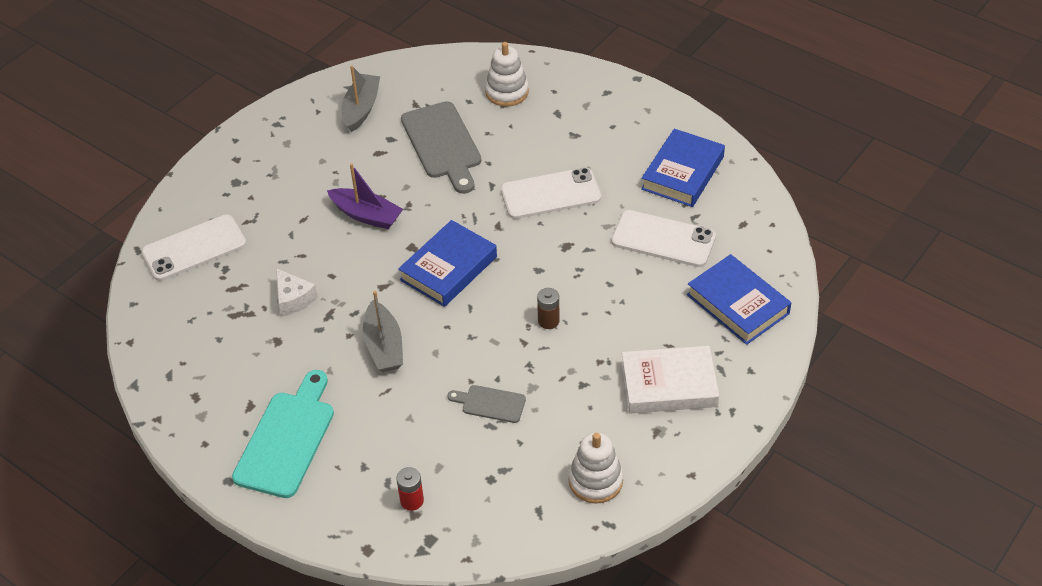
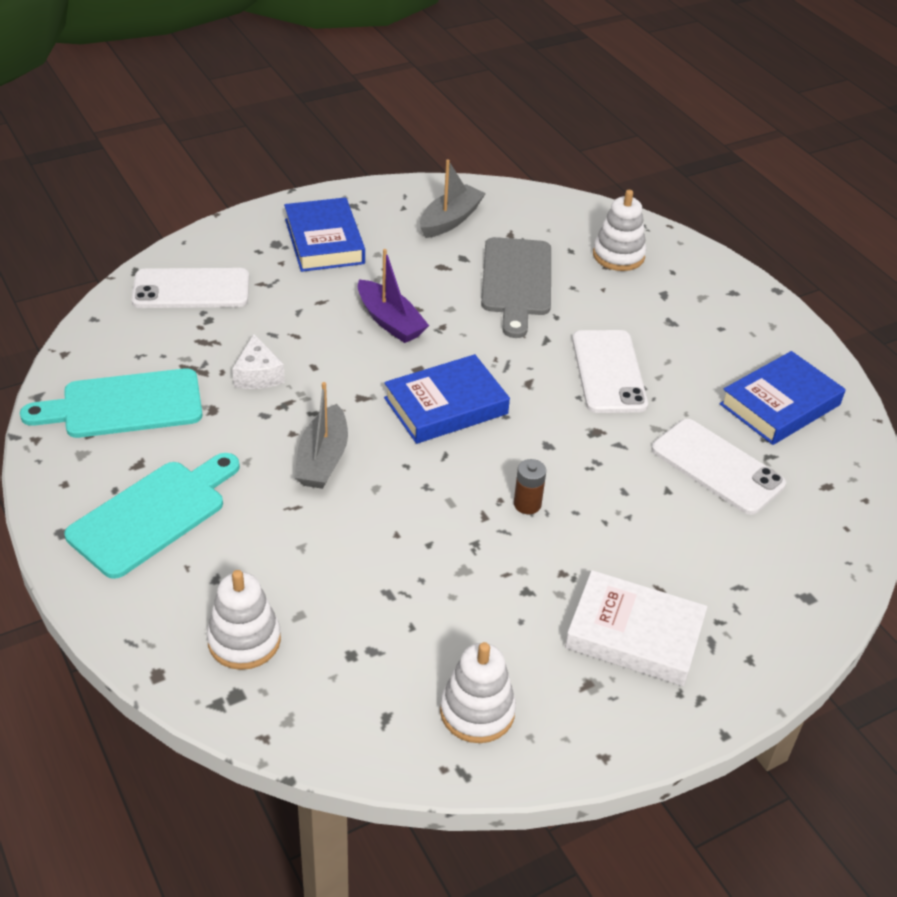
camera: 20 degrees right, 5 degrees down
(207, 364) = (124, 405): none -> turquoise cutting board
(412, 500) = (244, 640): red battery -> white stacking toy
(490, 403) = (404, 569): grey cutting board -> none
(550, 194) = (608, 372): white phone -> white phone turned 75 degrees clockwise
(737, 304) = (773, 574): blue book -> blue book (324, 241)

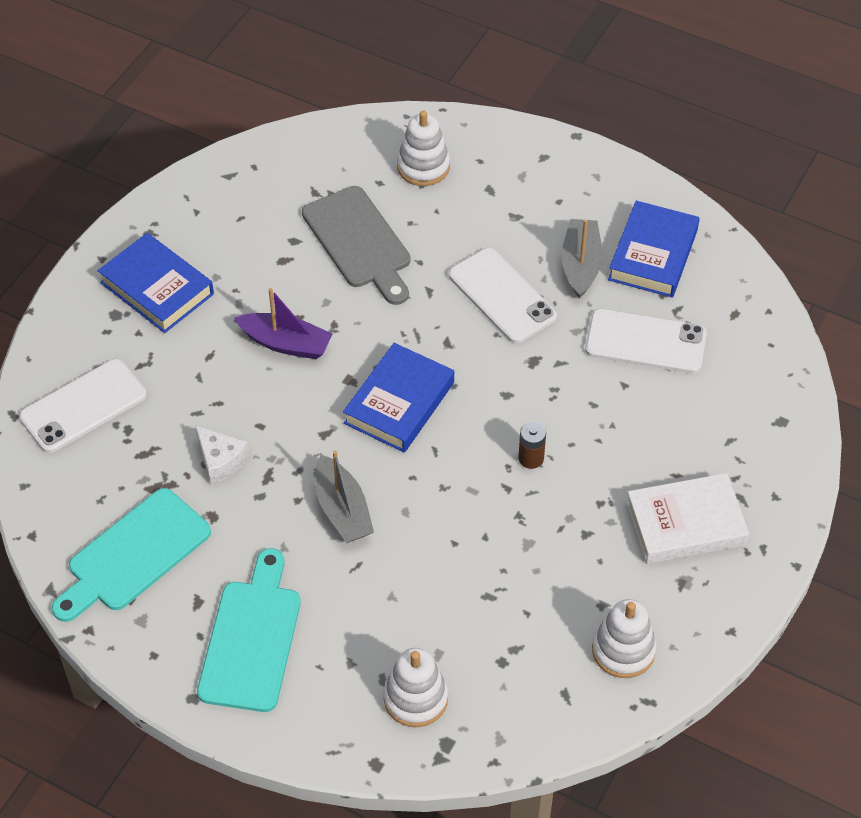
camera: 30 degrees left, 10 degrees up
(450, 220) = (249, 204): grey boat -> grey boat (580, 265)

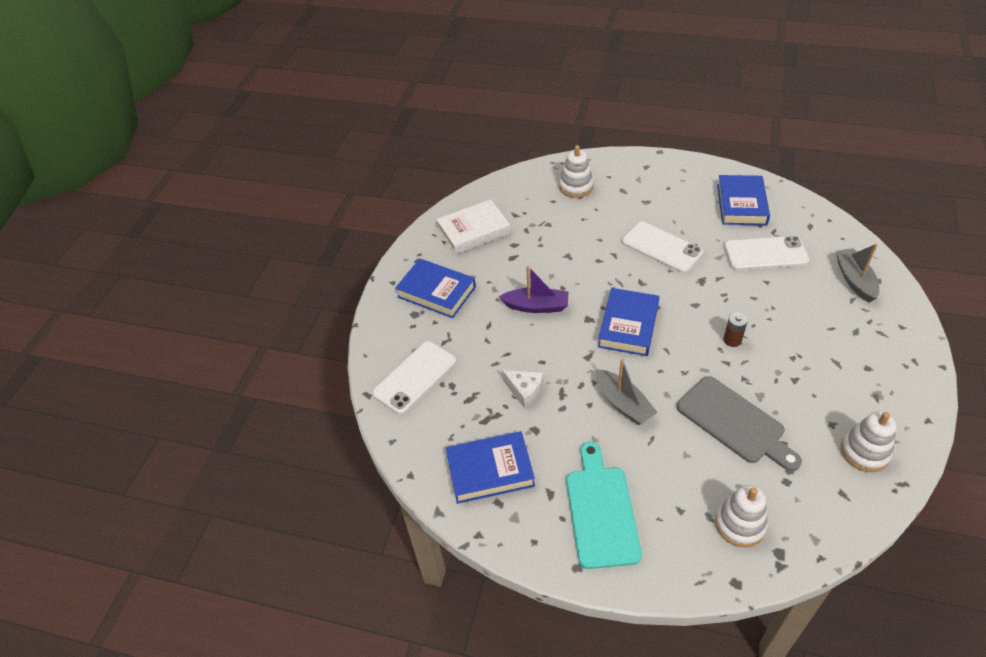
camera: 10 degrees left, 5 degrees down
(134, 554) = (490, 470): turquoise cutting board -> blue book
(359, 242) = (556, 236): grey cutting board -> grey cutting board (734, 422)
(580, 265) = (701, 219): grey boat -> grey boat (854, 280)
(685, 524) = (855, 357): white book -> white book (473, 231)

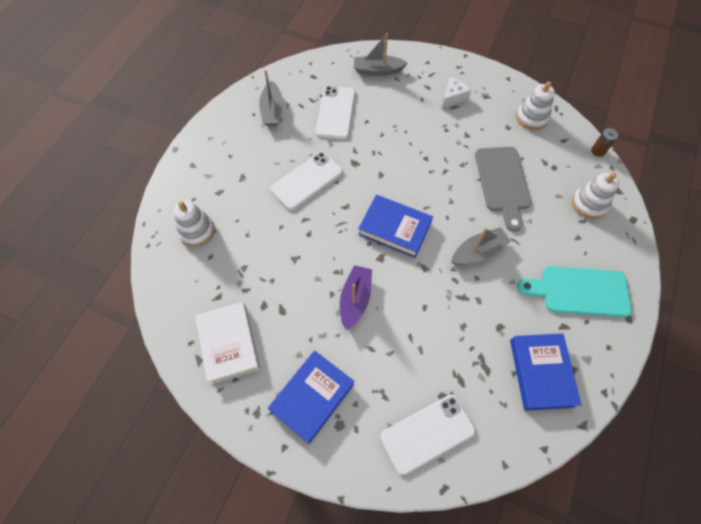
camera: 85 degrees left, 15 degrees up
(415, 377) = (427, 433): white phone -> white phone turned 75 degrees counterclockwise
(525, 391) = (456, 328): white cheese -> white cheese (453, 97)
(732, 340) = (423, 161): brown battery -> brown battery (598, 151)
(734, 422) = (502, 182): grey cutting board -> grey cutting board turned 120 degrees clockwise
(741, 204) = (272, 110): blue book -> grey boat

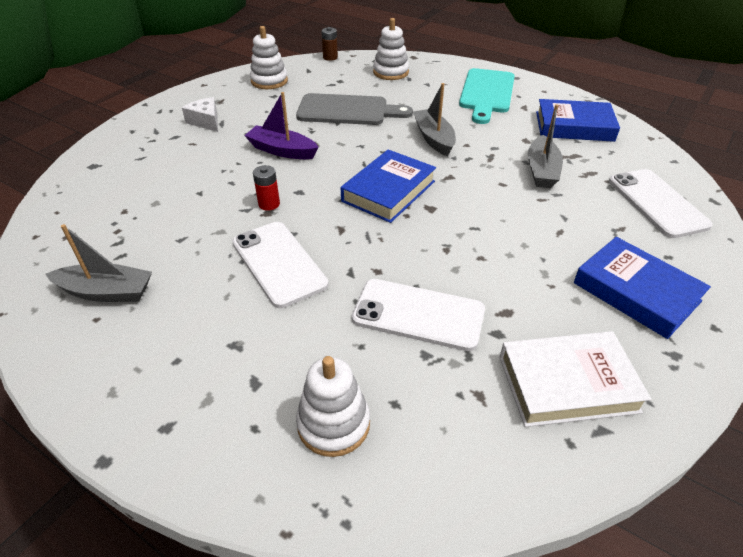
camera: 80 degrees left, 20 degrees down
(336, 113) = (163, 219): white phone -> white phone (418, 314)
(355, 299) = (490, 237): purple boat -> purple boat (282, 151)
(363, 161) = (269, 204): none -> red battery
(378, 70) = (112, 171): grey boat -> grey boat (541, 170)

